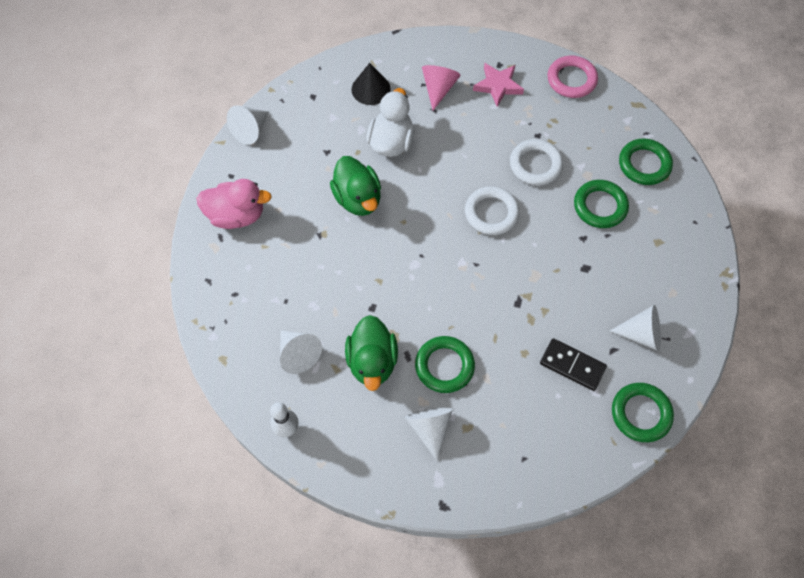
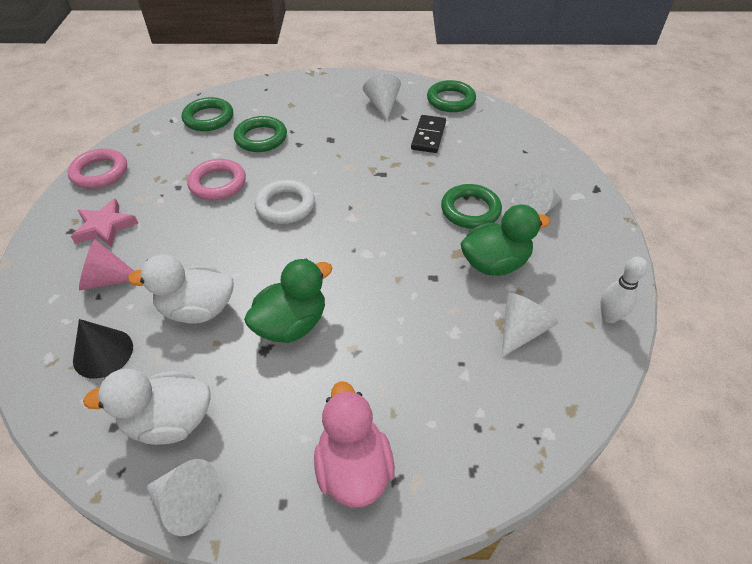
camera: 105 degrees left, 15 degrees down
(305, 123) = (169, 421): none -> white duck
(535, 165) = (218, 183): white ring -> pink ring

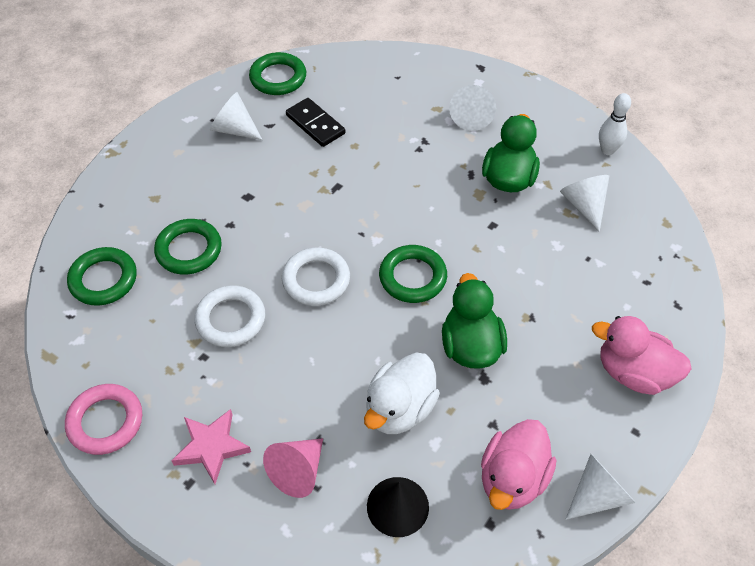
camera: 55 degrees left, 5 degrees up
(169, 421) = (512, 479): white duck -> pink duck
(218, 183) = (230, 319): pink ring -> white ring
(470, 210) = (437, 156): green ring -> green ring (412, 277)

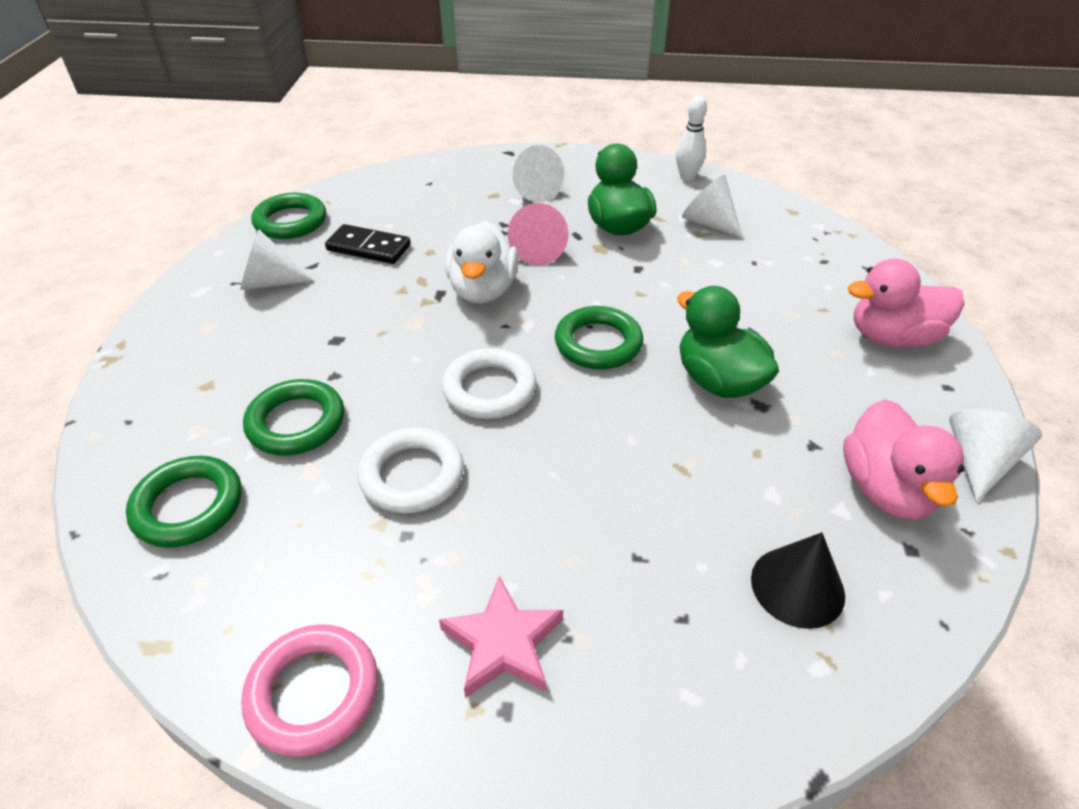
camera: 30 degrees left, 10 degrees down
(298, 471) = (643, 611): pink cone -> pink cone (538, 250)
(400, 409) = (702, 478): white duck -> white duck (483, 290)

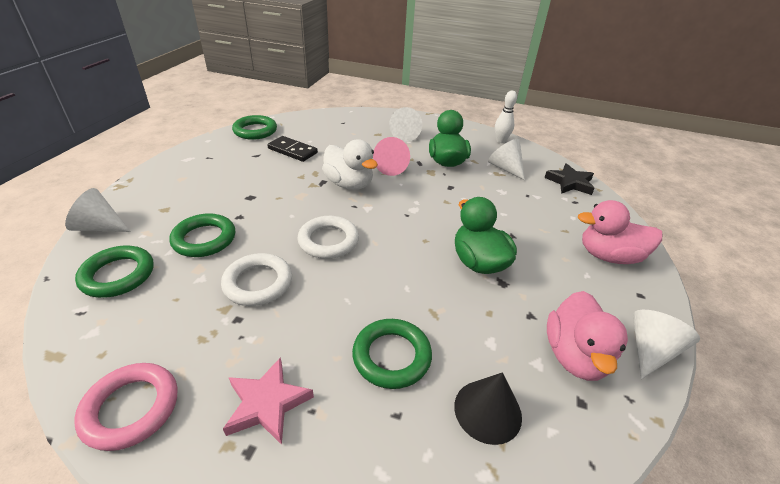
camera: 10 degrees right, 5 degrees down
(269, 282) = (228, 160): white cone -> white cone (100, 227)
(483, 290) = (349, 184): white duck -> white duck turned 60 degrees counterclockwise
(598, 343) = (408, 226): green ring -> green ring (391, 356)
(808, 231) = (570, 183): none -> black star

